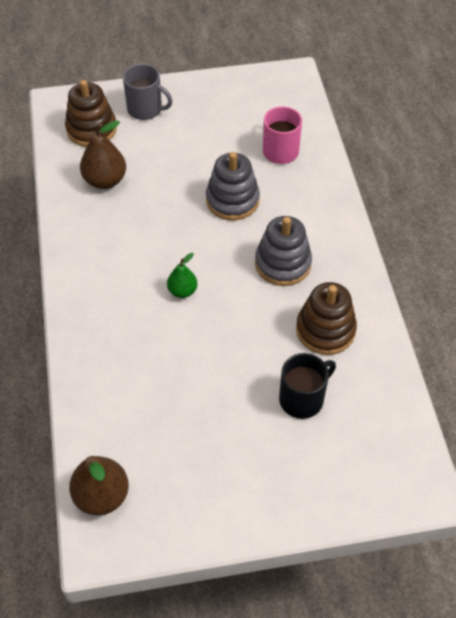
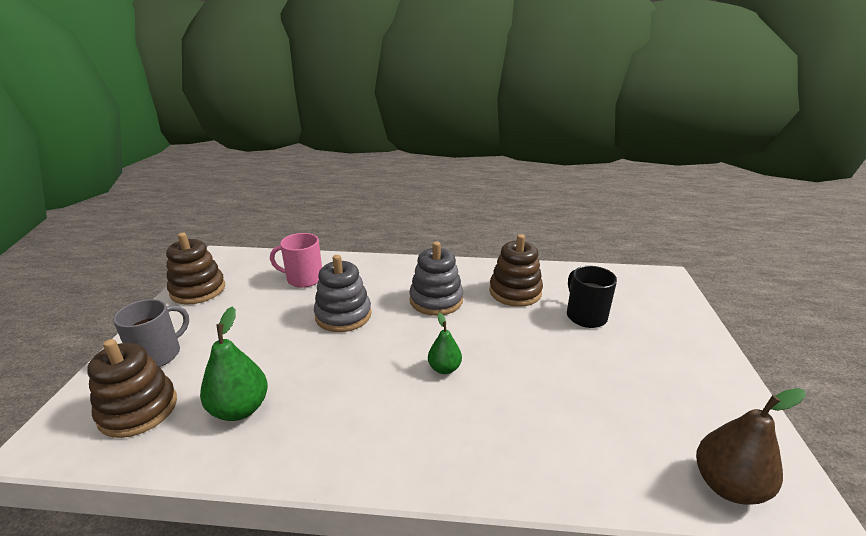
camera: 75 degrees left, 25 degrees down
(105, 180) = (240, 409): brown pear -> green pear
(233, 88) = (198, 290): none -> brown stacking toy

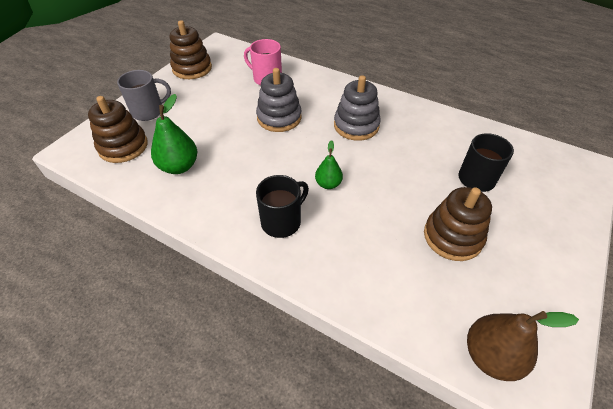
camera: 25 degrees right, 20 degrees up
(417, 429) = (282, 221): none -> black mug
(515, 292) = (427, 137): brown stacking toy -> brown stacking toy (452, 236)

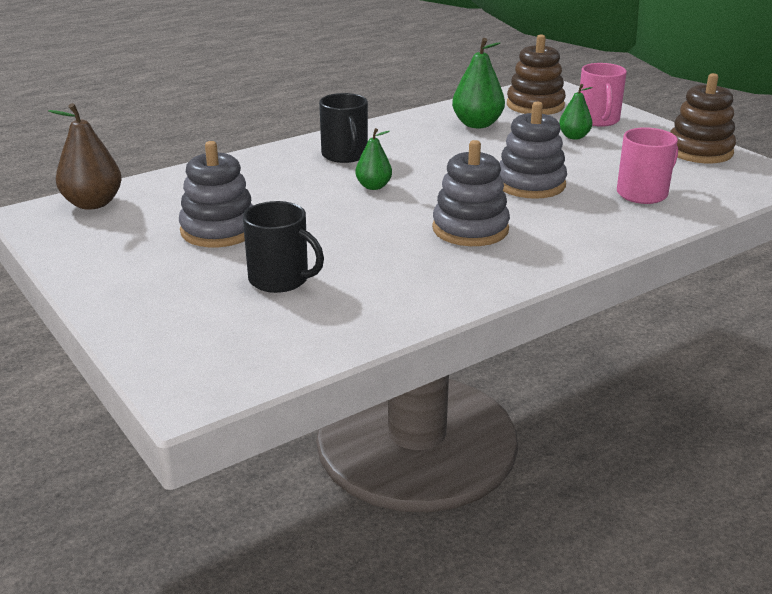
camera: 115 degrees right, 20 degrees down
(148, 111) = (598, 120): grey mug -> pink mug
(187, 116) = (574, 137): none -> green pear
(452, 236) = (219, 230): brown stacking toy -> grey stacking toy

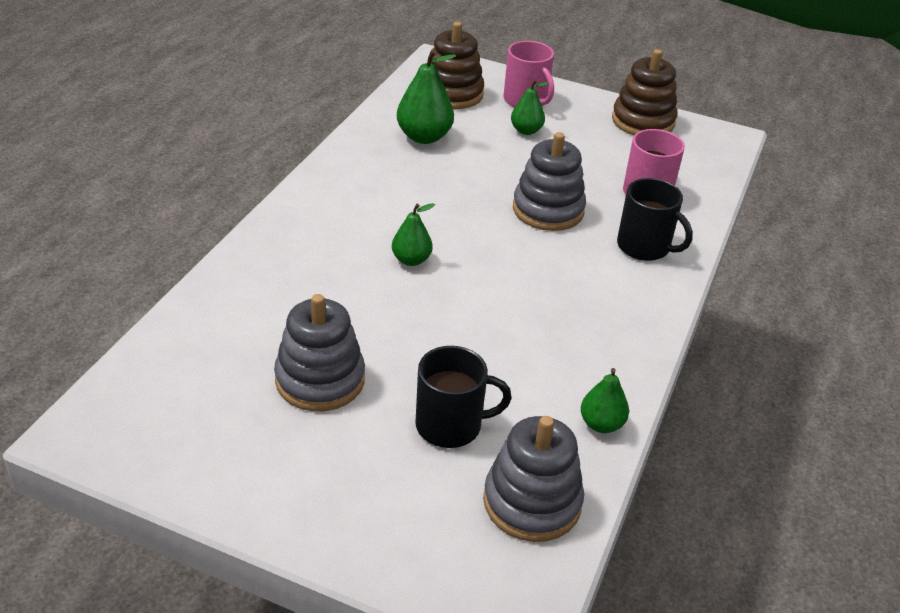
camera: 35 degrees left, 10 degrees up
(93, 203) = (134, 391): brown pear -> none
(345, 155) = (338, 222): black mug -> black mug (644, 247)
(404, 315) = (601, 424): none -> green pear
(470, 229) = (552, 289): grey stacking toy -> grey stacking toy (532, 502)

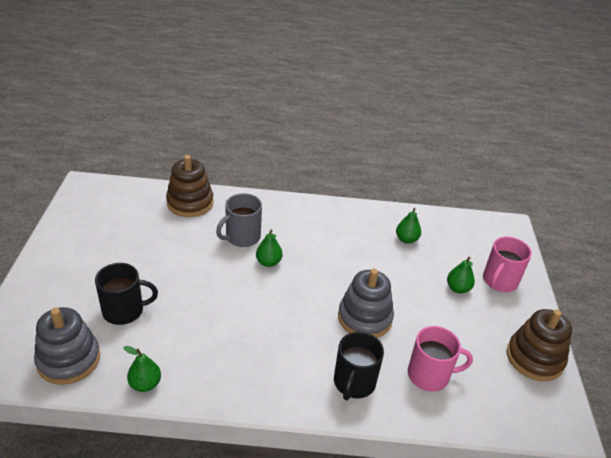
camera: 70 degrees right, 0 degrees up
(320, 380) = (146, 250): grey stacking toy -> none
(343, 272) = (242, 237): none -> grey mug
(424, 137) = (406, 239): green pear -> green pear, size x0.61
(450, 425) = (124, 311): black mug -> black mug turned 75 degrees counterclockwise
(452, 94) = (472, 241): brown stacking toy -> brown stacking toy (190, 203)

